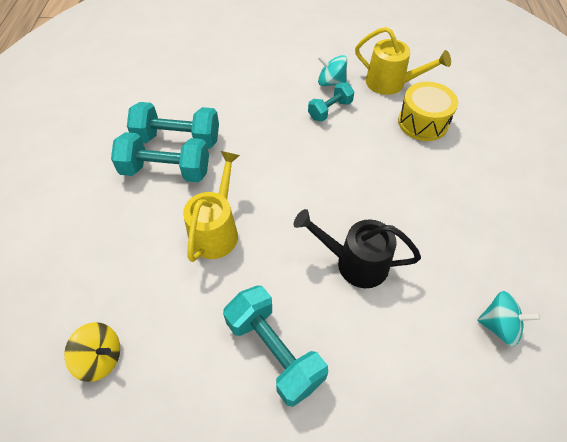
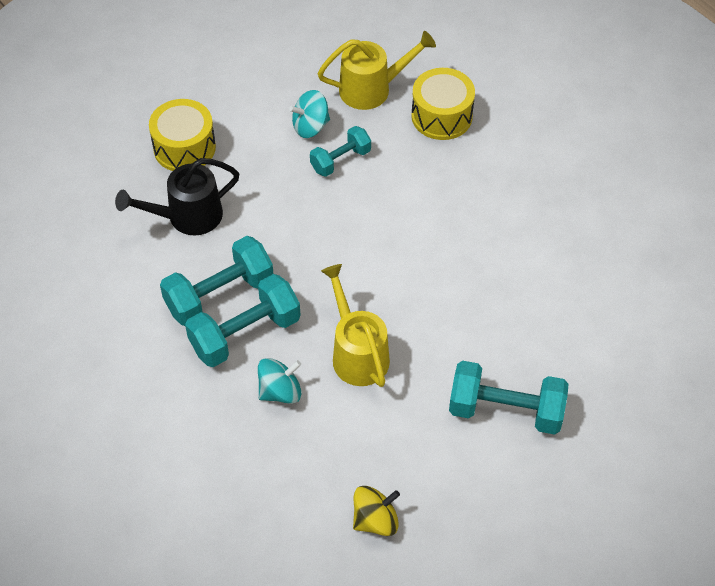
camera: 40 degrees left, 0 degrees up
(248, 54) = (184, 148): none -> yellow drum
(330, 110) = (340, 160): turquoise dumbbell -> turquoise dumbbell turned 45 degrees clockwise
(354, 263) = (501, 296): black watering can -> black watering can (187, 217)
(499, 326) = (650, 267): turquoise spinning top -> turquoise spinning top (280, 391)

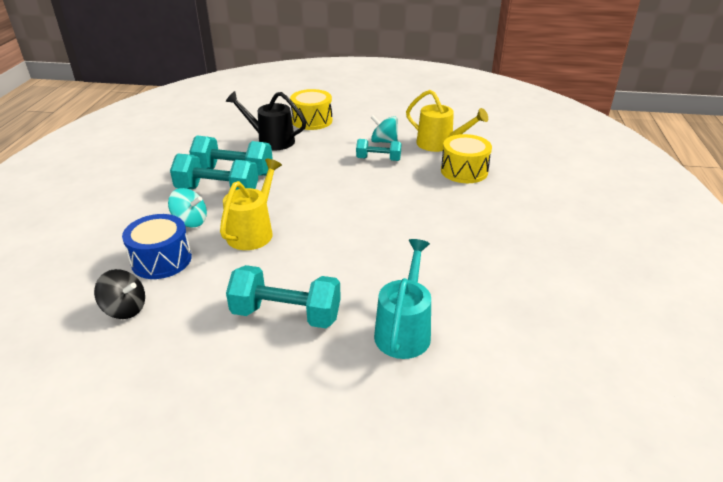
camera: 45 degrees right, 20 degrees down
(325, 452) = (161, 260): none -> blue drum
(375, 520) = (125, 309): yellow spinning top -> black spinning top
(505, 410) = (286, 314): turquoise dumbbell -> turquoise dumbbell turned 45 degrees counterclockwise
(603, 348) = (404, 330): none -> turquoise watering can

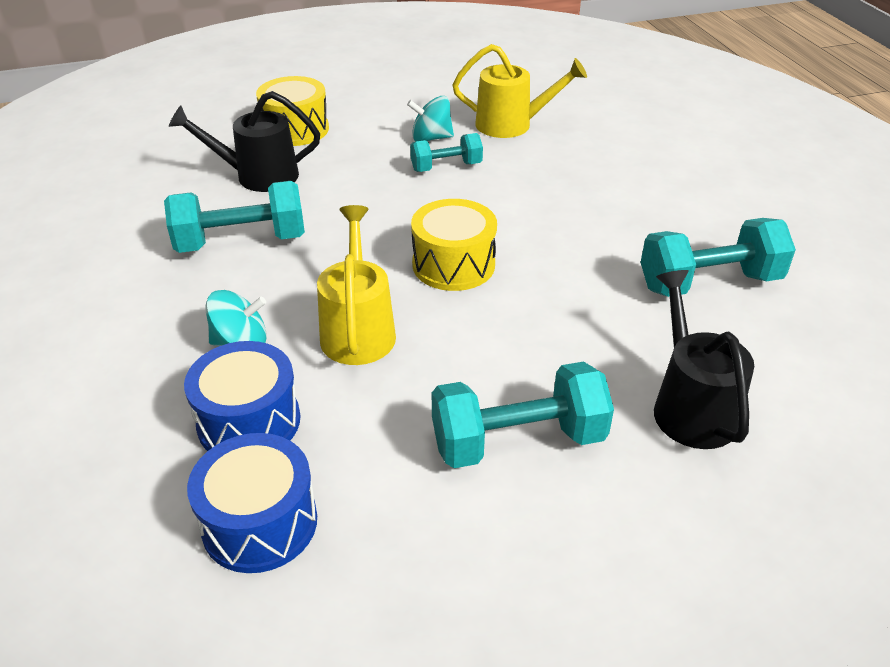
camera: 25 degrees left, 5 degrees up
(125, 309) = (260, 523): black spinning top -> blue drum
(217, 191) = (242, 281): turquoise dumbbell -> turquoise dumbbell (709, 283)
(404, 330) = (690, 406): turquoise watering can -> black watering can
(464, 171) = (575, 156): yellow drum -> yellow drum (453, 264)

